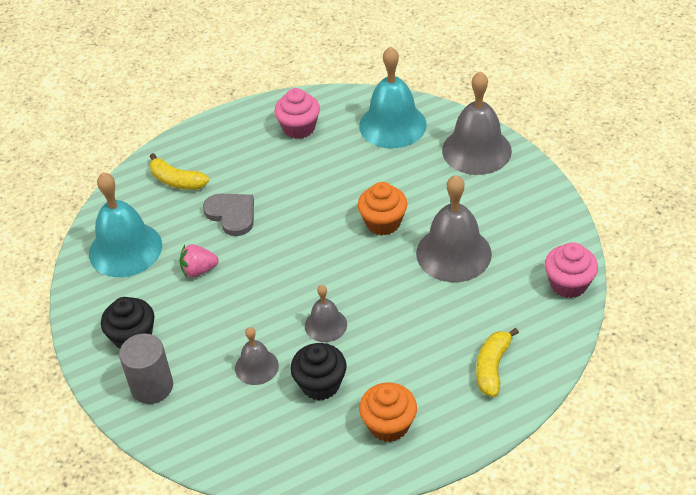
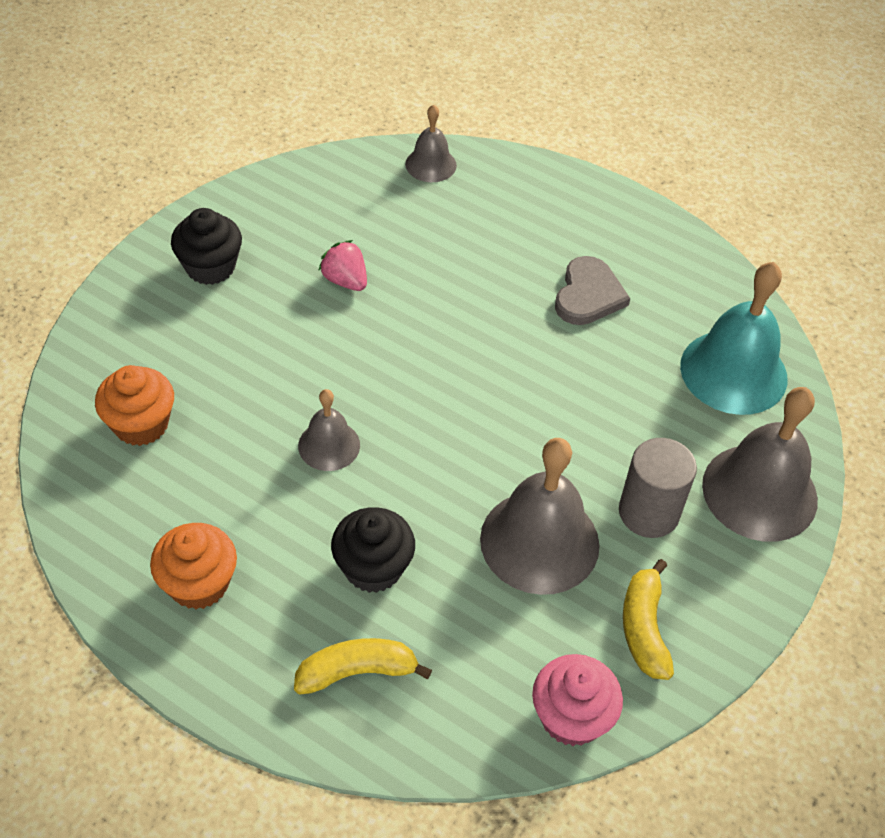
camera: 55 degrees right, 5 degrees up
(125, 249) = (338, 200): turquoise bell -> none
(152, 386) = (147, 316): grey cylinder -> grey cylinder (648, 512)
(177, 181) = (474, 197): yellow banana -> yellow banana (644, 628)
(232, 214) = (454, 272): grey heart -> grey heart (588, 295)
(256, 366) = (225, 402): grey bell -> grey bell (431, 164)
(299, 128) = (650, 274): pink cupcake -> none
(320, 384) = (230, 480): black cupcake -> black cupcake (373, 567)
(383, 223) = (543, 435): orange cupcake -> orange cupcake (141, 424)

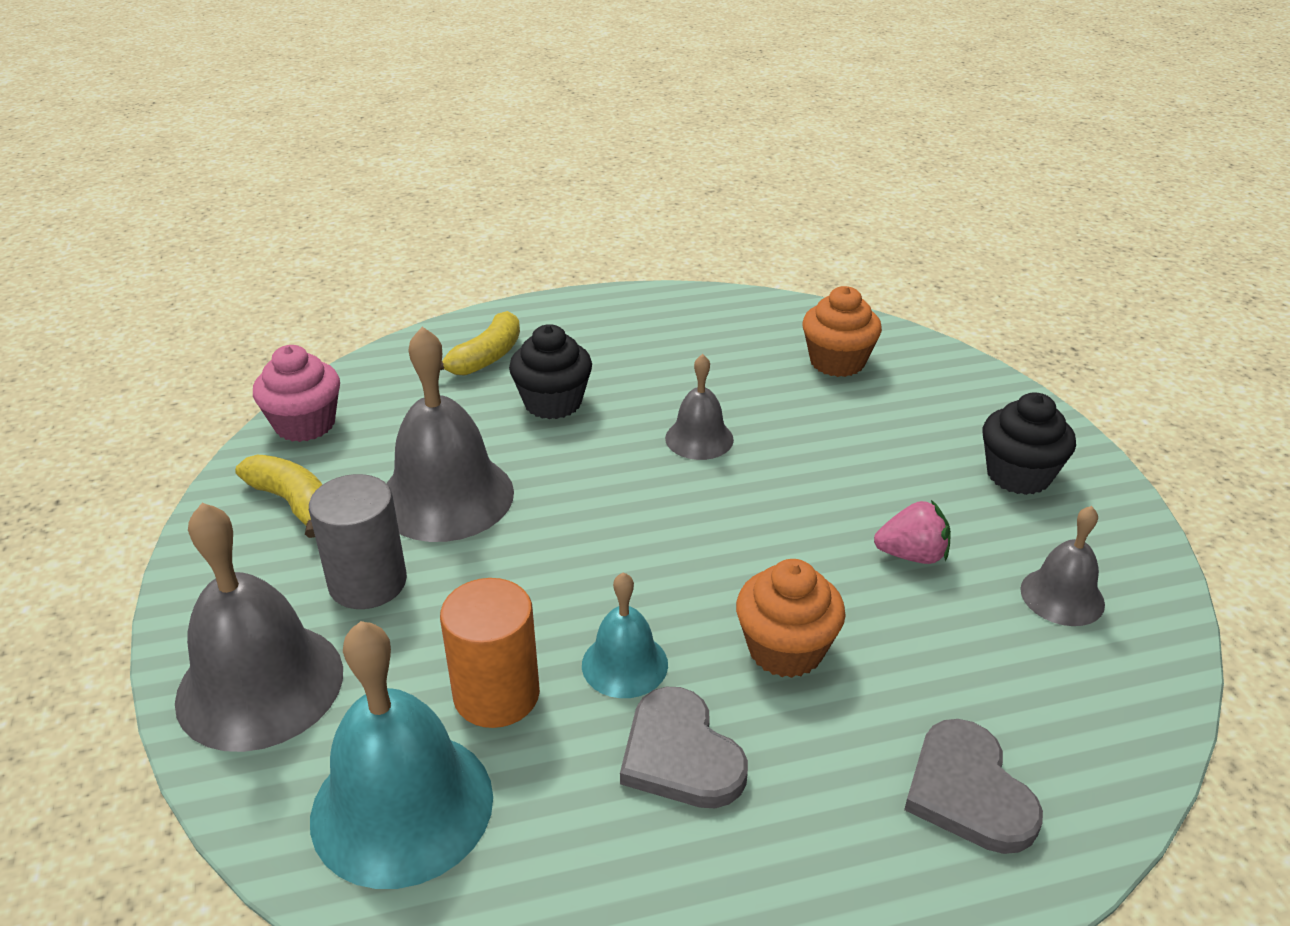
camera: 135 degrees right, 15 degrees down
(199, 583) = (649, 329): orange cupcake -> orange cupcake (785, 649)
(431, 164) = (1094, 763): grey bell -> grey bell (1062, 596)
(494, 195) = (968, 791): none -> grey heart
(563, 350) = (624, 664): none -> turquoise bell
(641, 386) = (496, 695): none -> orange cylinder

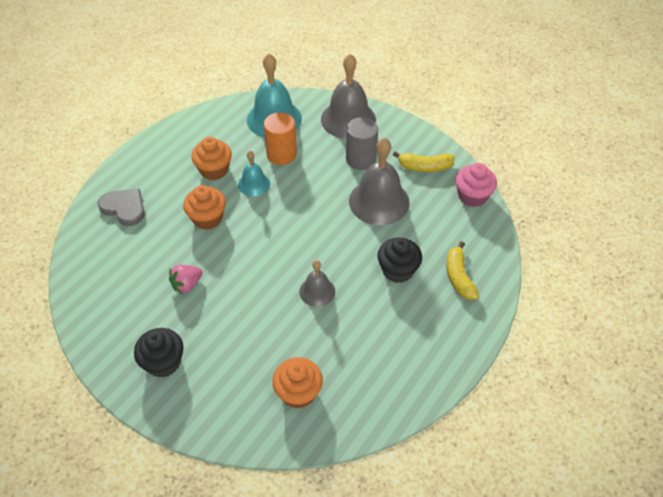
camera: 140 degrees right, 15 degrees up
(680, 754) = (214, 170): grey heart -> orange cupcake
(1062, 596) = (119, 301): grey bell -> none

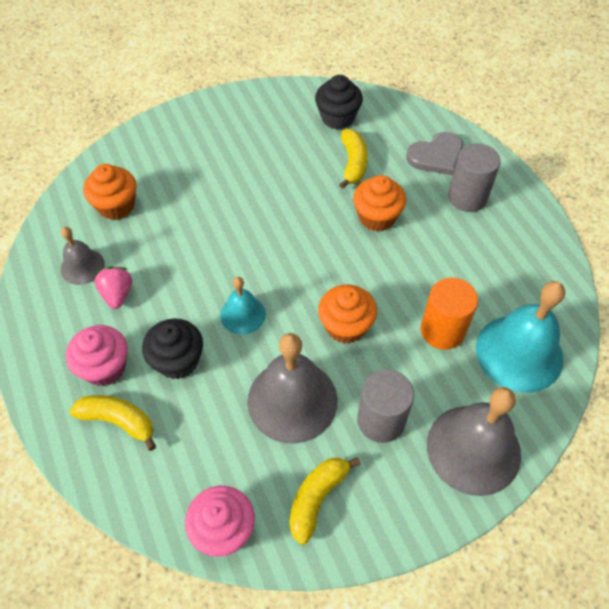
camera: 120 degrees right, 5 degrees up
(159, 177) = (467, 197): none -> grey cylinder
(159, 253) = (353, 163): none -> yellow banana
(163, 362) = (225, 129): black cupcake -> black cupcake (337, 118)
(187, 285) = (298, 171): pink strawberry -> pink strawberry (117, 294)
(214, 170) = (452, 250): orange cupcake -> orange cupcake (346, 326)
(254, 184) = (405, 279): turquoise bell -> turquoise bell (243, 314)
(317, 291) = (210, 270): grey bell -> grey bell (82, 266)
(433, 307) = (105, 367): none -> pink cupcake

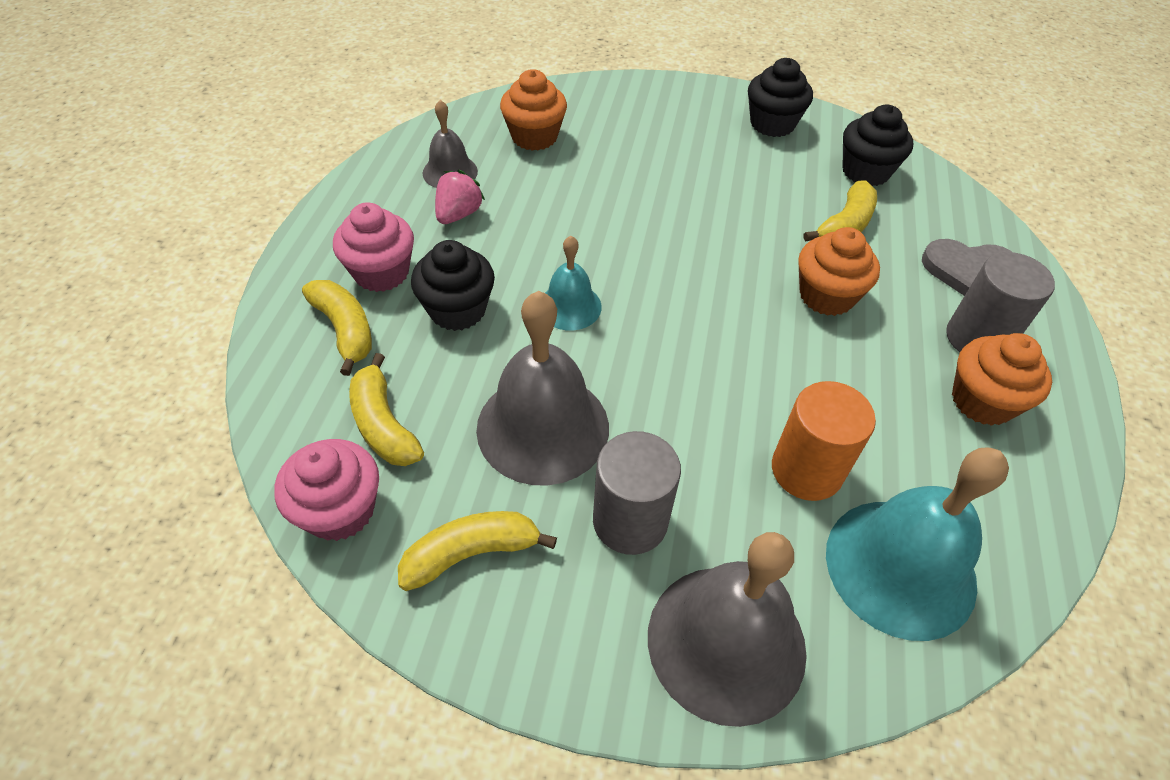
camera: 35 degrees right, 5 degrees down
(200, 463) = (383, 424): none -> yellow banana
(259, 112) = (772, 124): none -> black cupcake
(346, 326) = (680, 389): orange cupcake -> orange cupcake (982, 401)

